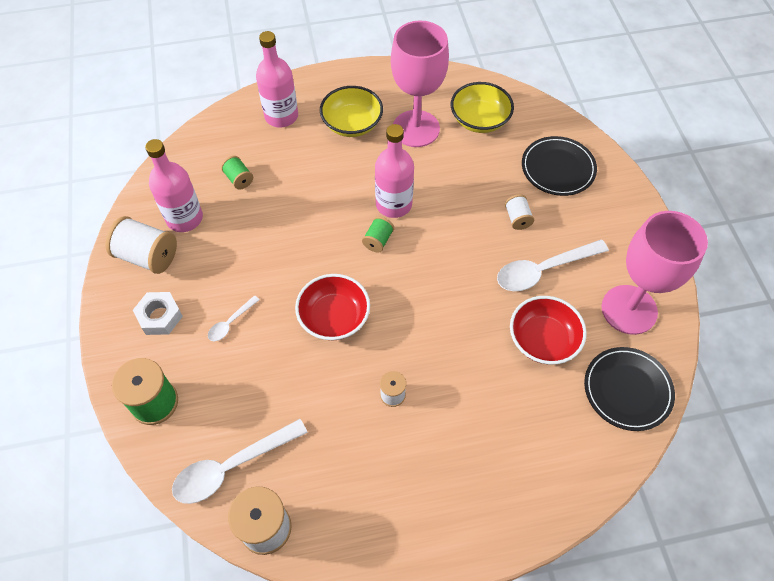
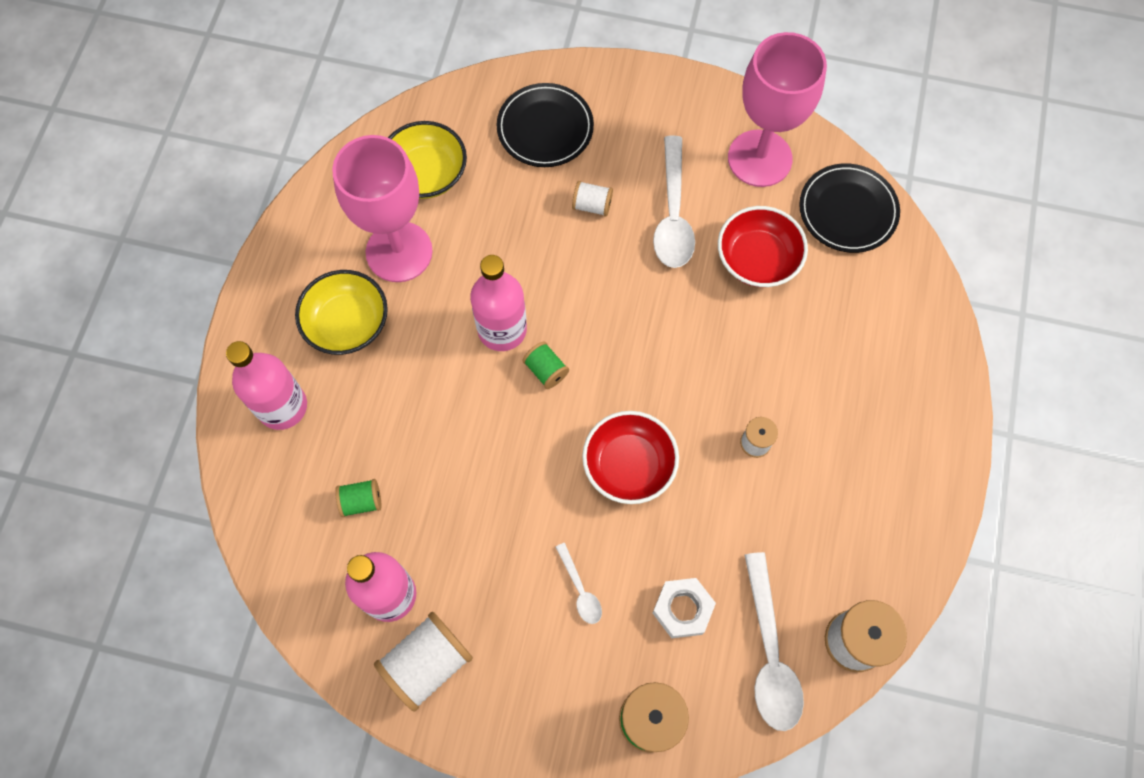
camera: 65 degrees left, 10 degrees up
(160, 316) = (530, 675): white nut -> white nut (682, 609)

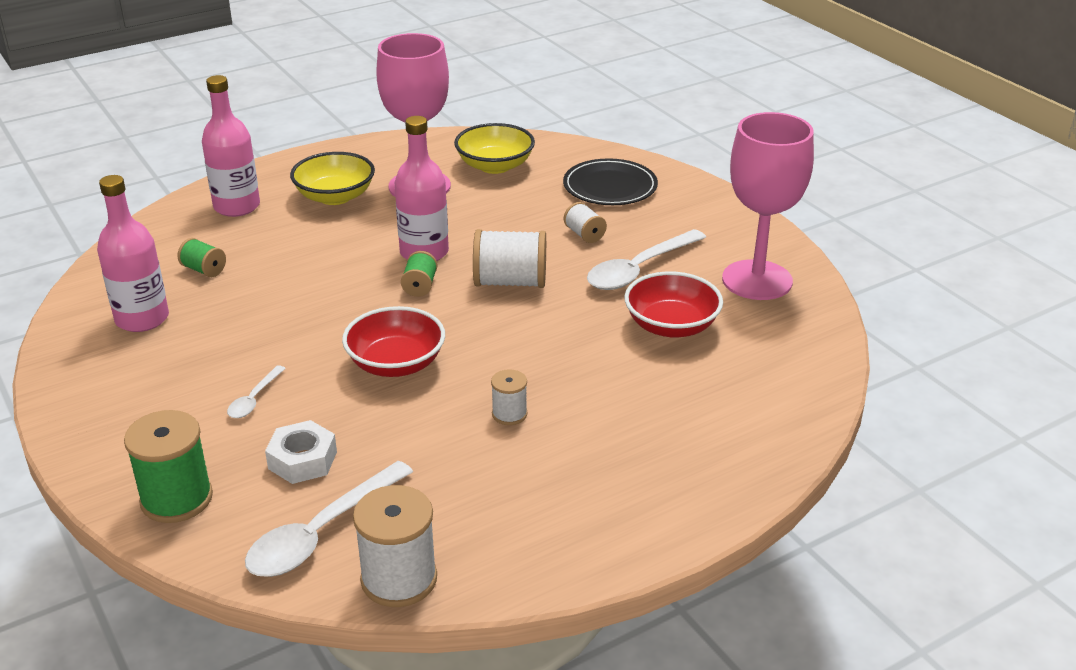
camera: 45 degrees right, 35 degrees down
(427, 663) = (103, 364): white spool -> white spool (510, 282)
(848, 210) = (793, 344): black plate -> none

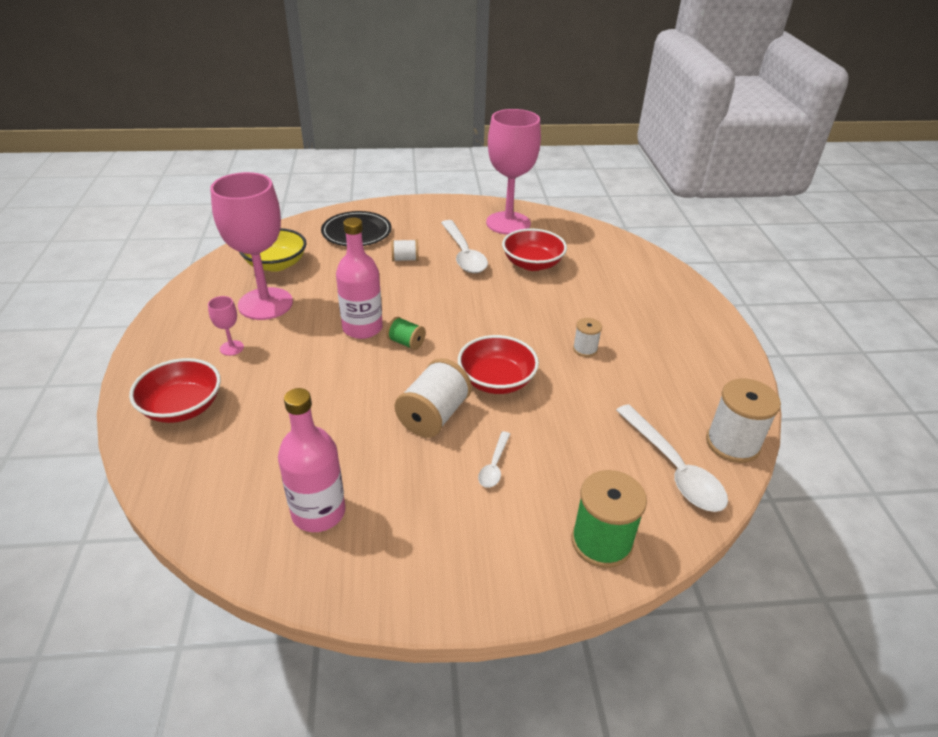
camera: 65 degrees left, 5 degrees up
(204, 270) = (272, 452): green spool -> none
(237, 206) = (182, 407): pink bottle -> red bowl
(254, 399) = (494, 466): white spoon -> white spoon turned 60 degrees clockwise
(302, 460) = (586, 457): white nut -> none
(335, 196) = (232, 348): yellow bowl -> pink goblet
(510, 282) = (435, 304): white spool -> white spool (434, 416)

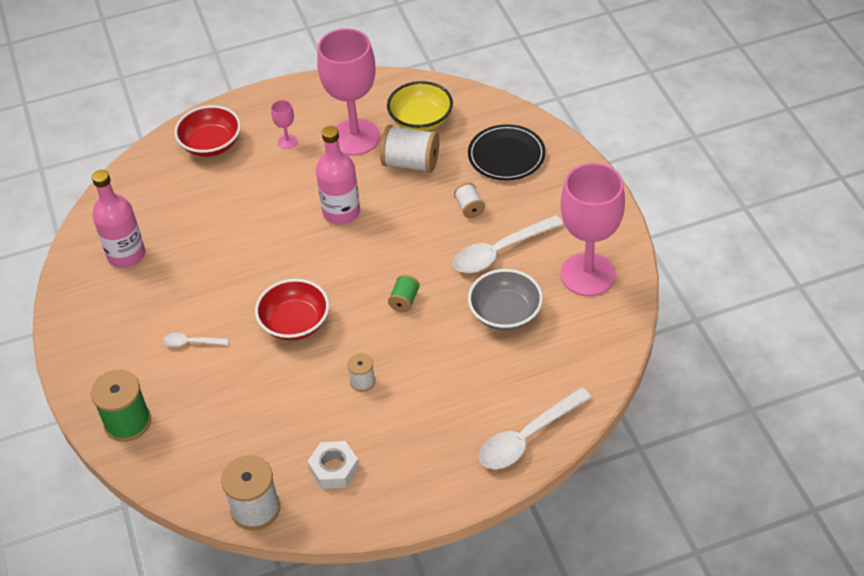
camera: 80 degrees right, 10 degrees up
(406, 343) = (330, 248): green spool -> green spool (404, 301)
(434, 416) = (238, 291): white spool -> white spool (410, 163)
(532, 264) = (505, 313): red bowl -> grey bowl
(673, 468) = (214, 464): white spoon -> white spoon (527, 437)
(686, 382) = (334, 469): none -> white nut

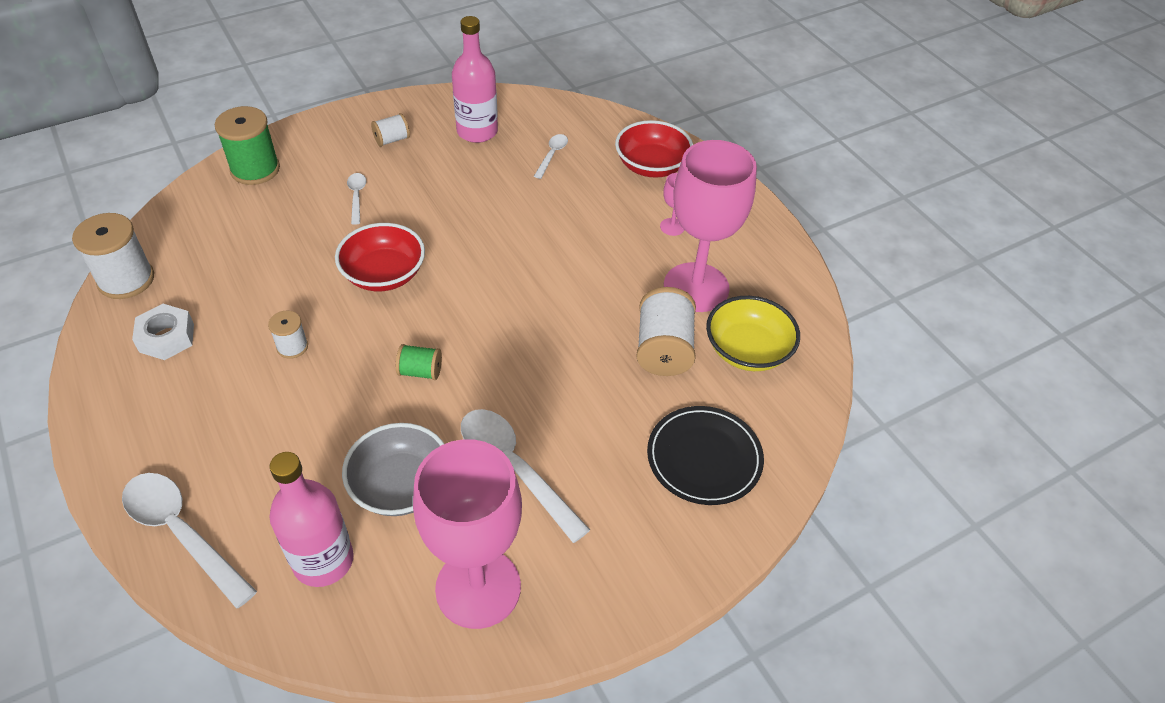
camera: 75 degrees right, 0 degrees up
(177, 206) = (552, 155): none -> white spoon
(341, 212) = (563, 291): pink bottle -> pink bottle (323, 560)
(469, 208) = (592, 423): white spool -> white spool (392, 140)

